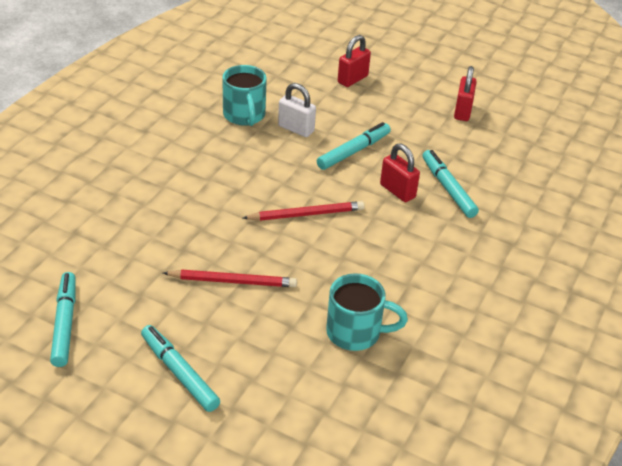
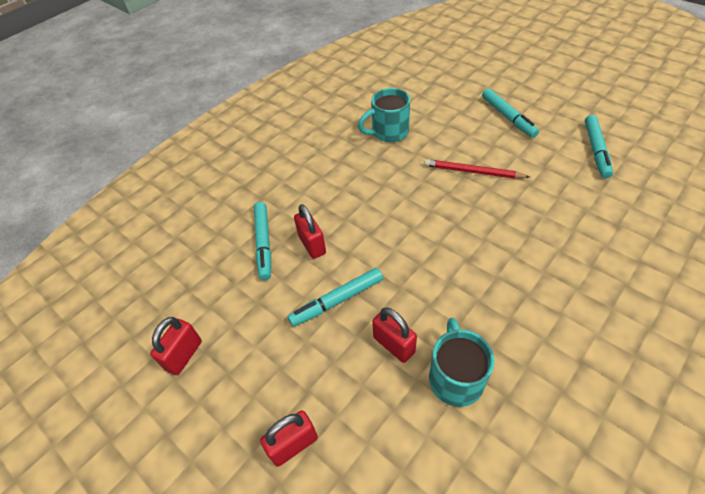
camera: 160 degrees left, 10 degrees up
(296, 129) = (394, 345): white padlock -> red padlock
(306, 214) = (404, 226): red pencil -> none
(355, 333) = (388, 132): turquoise mug -> turquoise mug turned 45 degrees counterclockwise

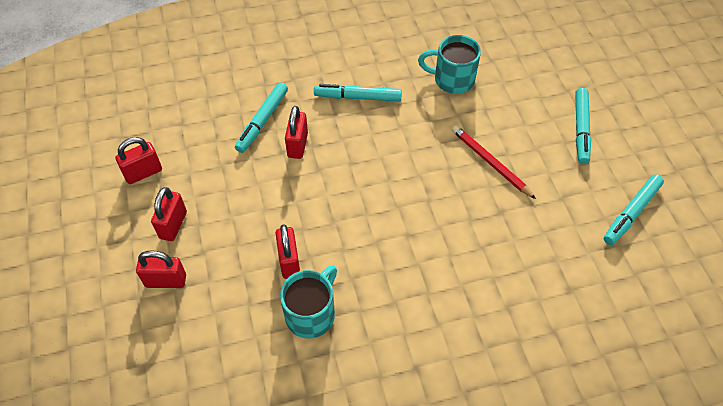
camera: 30 degrees right, 5 degrees up
(255, 385) = (173, 225): none -> red padlock
(337, 301) = (278, 202): turquoise marker -> turquoise marker (358, 97)

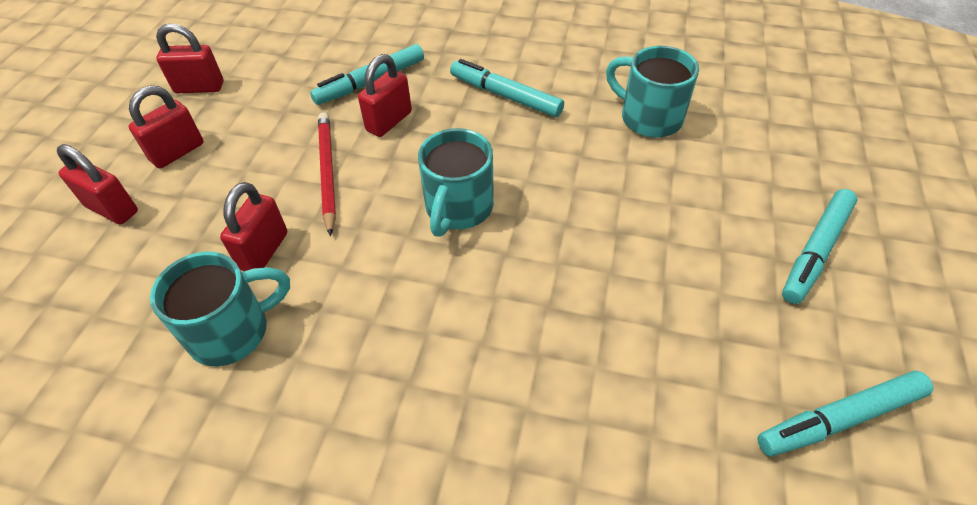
camera: 30 degrees right, 5 degrees down
(383, 185) = (458, 208): none -> turquoise mug
(490, 163) = (634, 241): red pencil -> red pencil (327, 172)

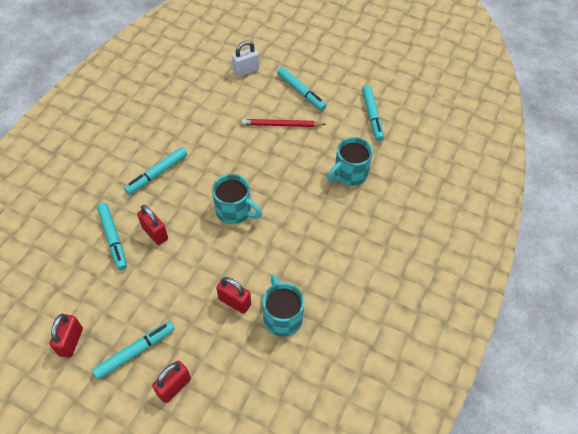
camera: 80 degrees left, 5 degrees up
(177, 152) = (135, 351): red padlock -> turquoise marker
(327, 172) = (186, 268): red pencil -> red pencil (281, 125)
(649, 118) = (201, 118): turquoise mug -> turquoise mug (349, 174)
(809, 150) = (246, 70): none -> white padlock

